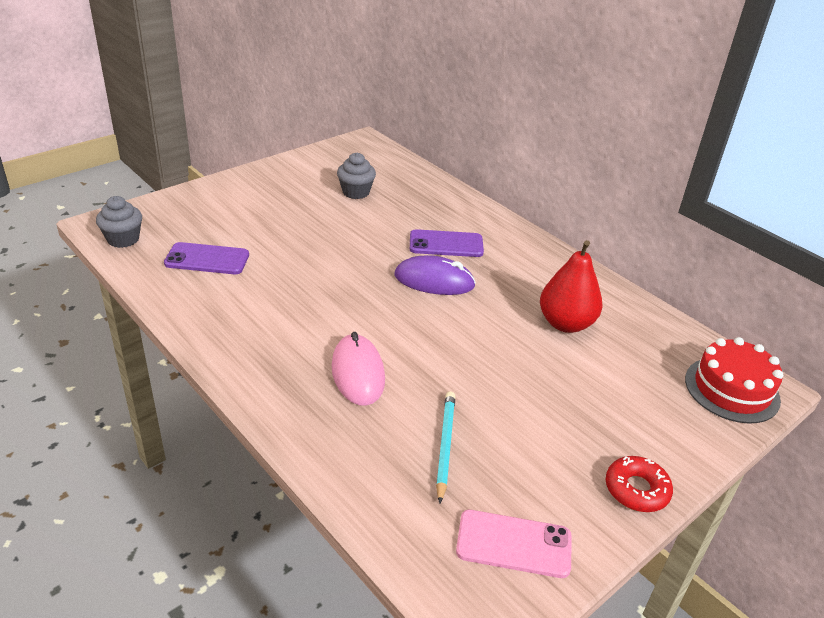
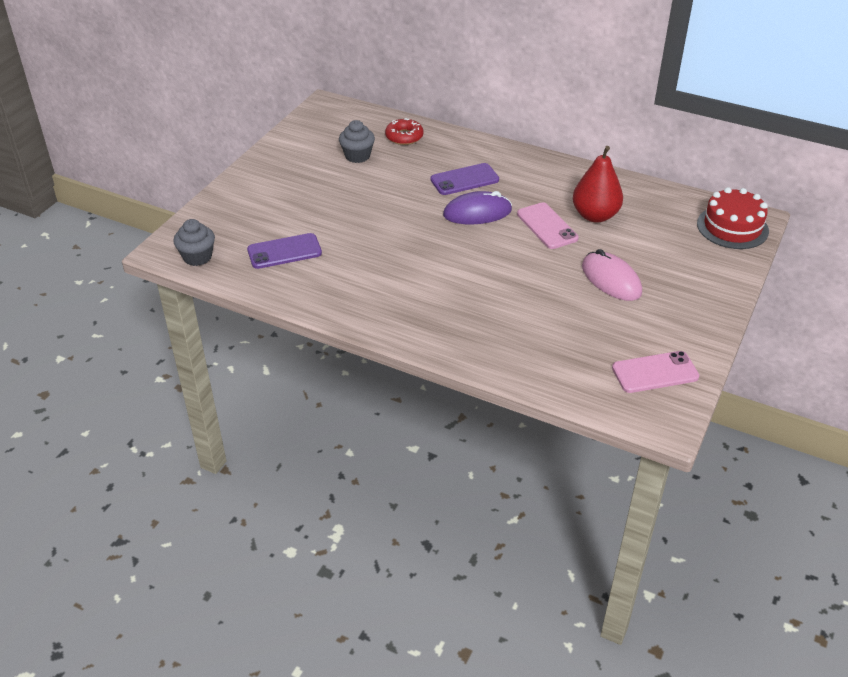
camera: 20 degrees left, 5 degrees up
(358, 373) = (474, 300): pink mouse -> pink mouse (611, 280)
(445, 445) = (570, 328): turquoise pencil -> none
(501, 318) = (547, 226): none -> pink phone
(636, 490) = (709, 314): red donut -> red donut (404, 136)

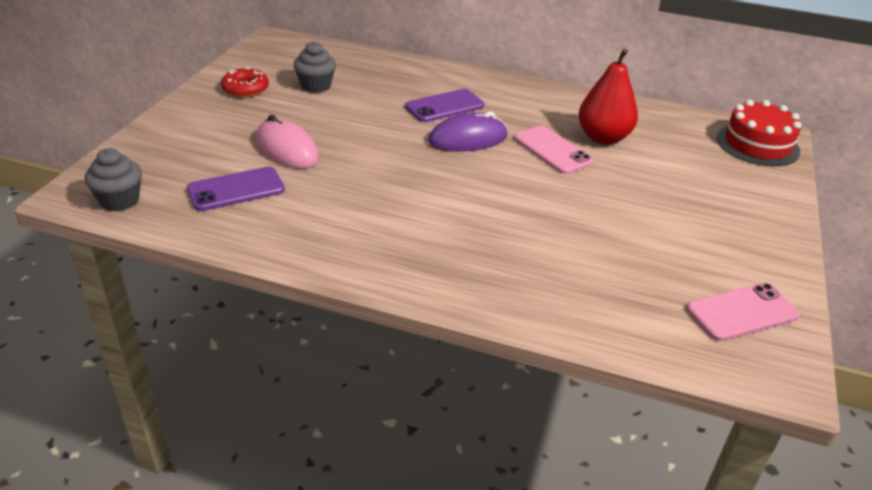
camera: 10 degrees left, 5 degrees down
(404, 136) = (367, 67): red donut -> red donut (245, 89)
(611, 280) = (646, 205): pink mouse -> pink mouse (287, 149)

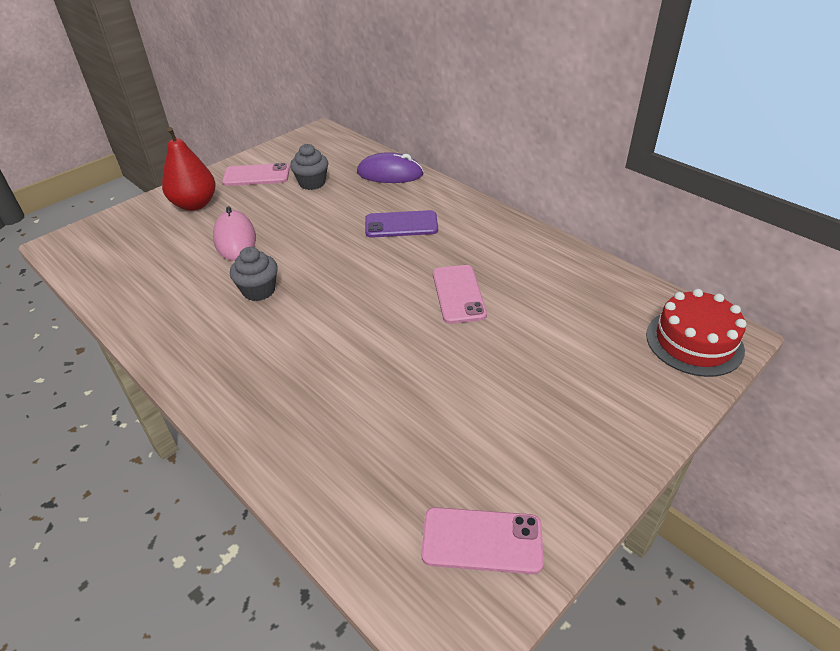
camera: 30 degrees right, 5 degrees up
(119, 200) = (82, 256): grey cupcake -> grey cupcake (259, 290)
(236, 189) = (165, 267): purple phone -> none
(245, 89) = (256, 175): red donut -> pink phone
(468, 139) = (390, 263): purple mouse -> purple mouse (390, 174)
(603, 138) = (523, 292): red pear -> red pear (195, 204)

